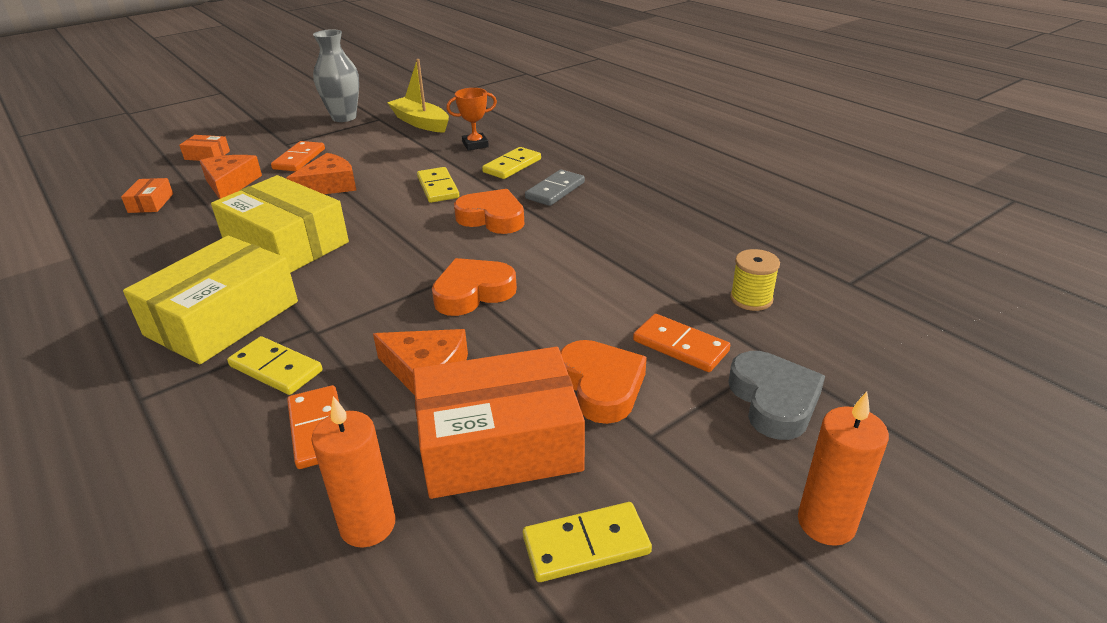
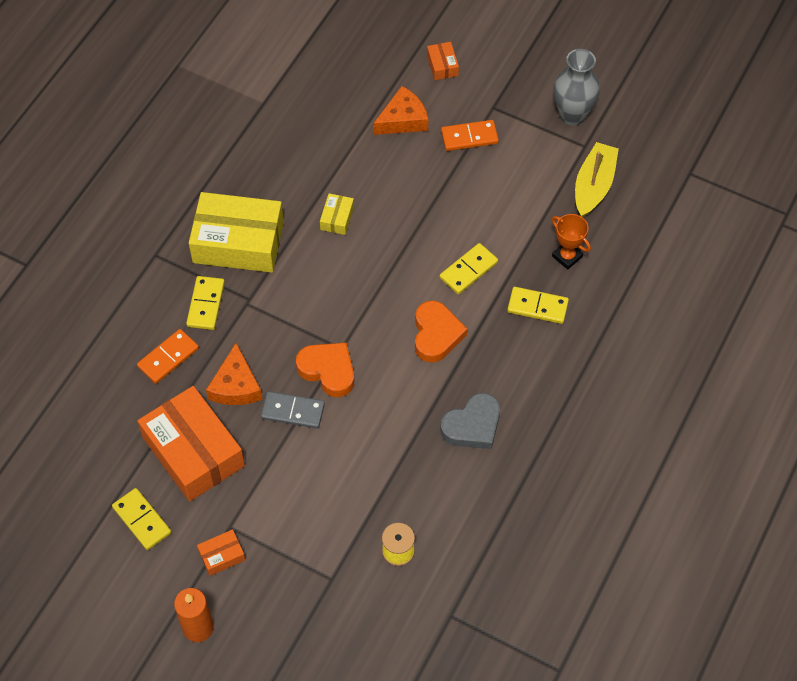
camera: 65 degrees right, 25 degrees up
(151, 203) = (349, 90): orange box -> orange box (222, 556)
(286, 243) = (337, 218): yellow box -> yellow box, size x0.43
(329, 185) = (434, 190): orange cheese -> none
(368, 525) = (117, 419): orange candle -> none
(555, 190) = (506, 360): grey domino -> grey domino (293, 411)
(601, 386) = (262, 486): orange heart -> none
(680, 346) = (321, 519): orange domino -> none
(773, 400) = (288, 586): grey heart -> grey heart (472, 426)

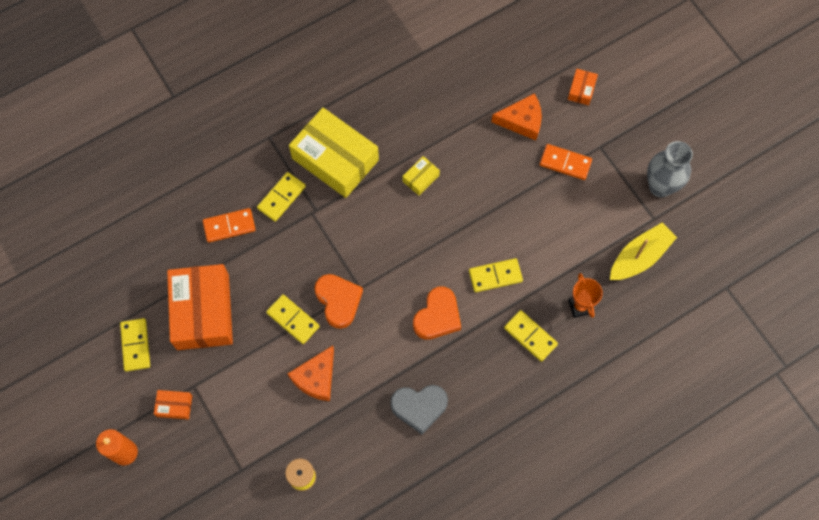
camera: 30 degrees right, 10 degrees up
(235, 386) = (264, 276): orange cheese -> orange cheese (316, 378)
(293, 411) = (293, 320): grey domino -> yellow domino

